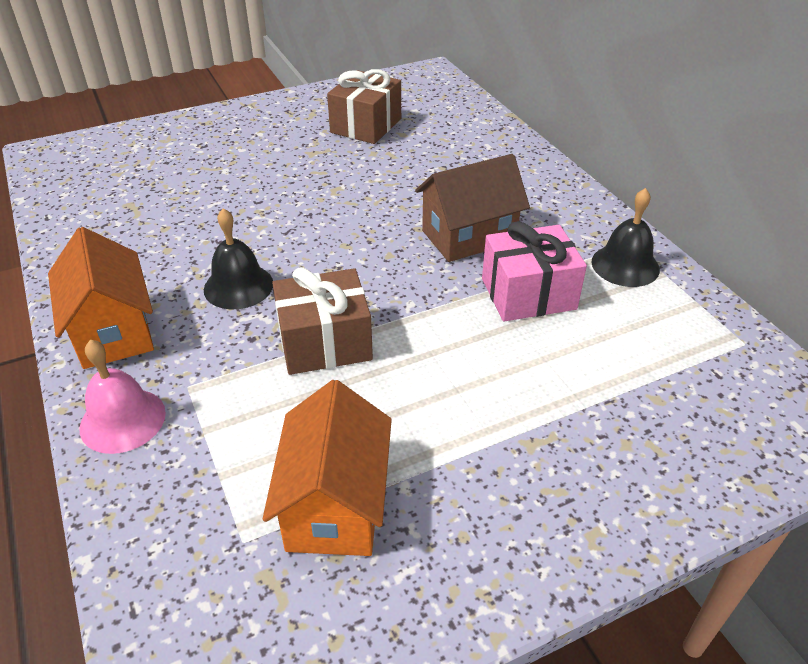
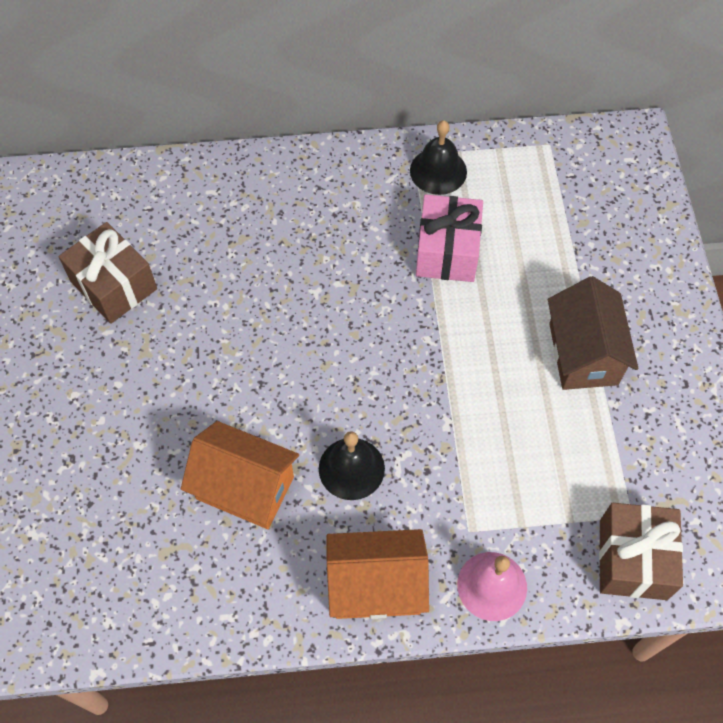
camera: 70 degrees left, 20 degrees up
(325, 342) = (452, 416): brown gift -> brown gift (633, 559)
(335, 505) = (617, 451): orange house -> orange house (245, 488)
(468, 236) = (354, 264): brown house -> brown house (583, 354)

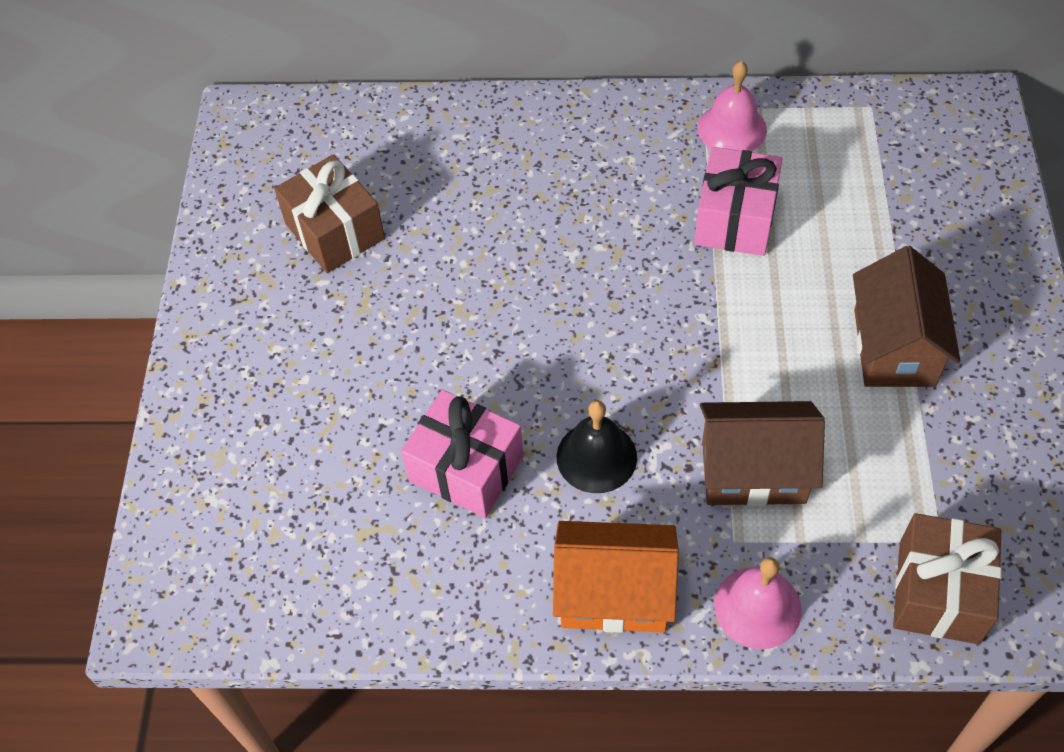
camera: 10 degrees right, 5 degrees down
(245, 488) = (466, 468): orange house -> pink gift
(438, 171) = (732, 128): black bell -> pink bell
(479, 470) = (753, 471): none -> brown house

